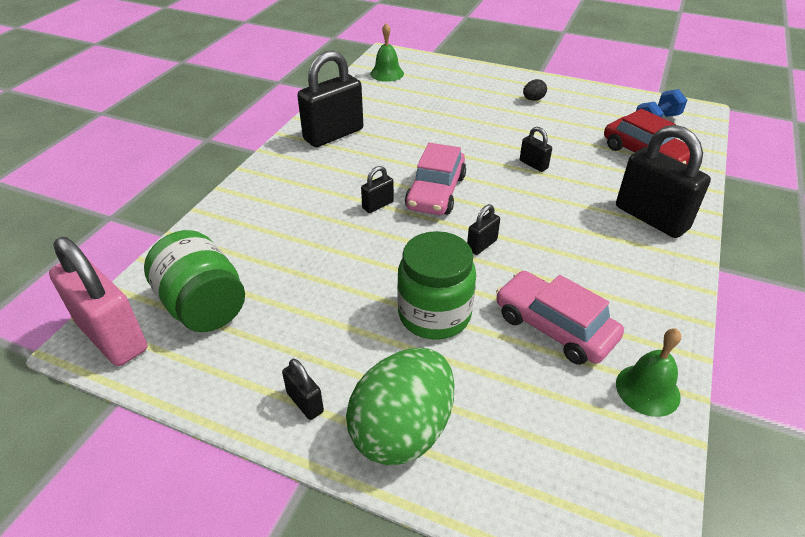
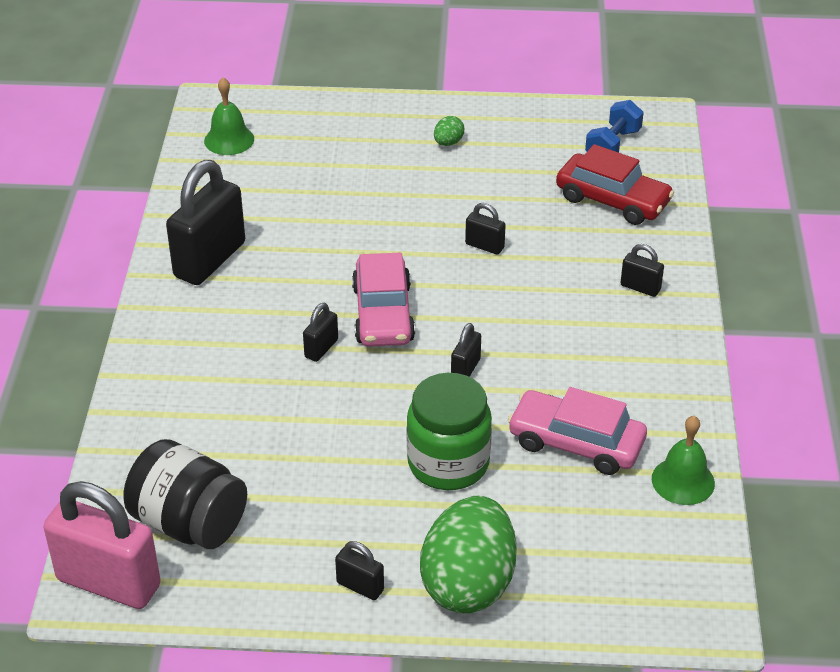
camera: 20 degrees left, 0 degrees up
(203, 306) = (189, 523): green jar -> black jar
(533, 99) = (448, 143): black egg -> green egg
(651, 218) = (640, 287): black padlock -> black padlock, size x0.46

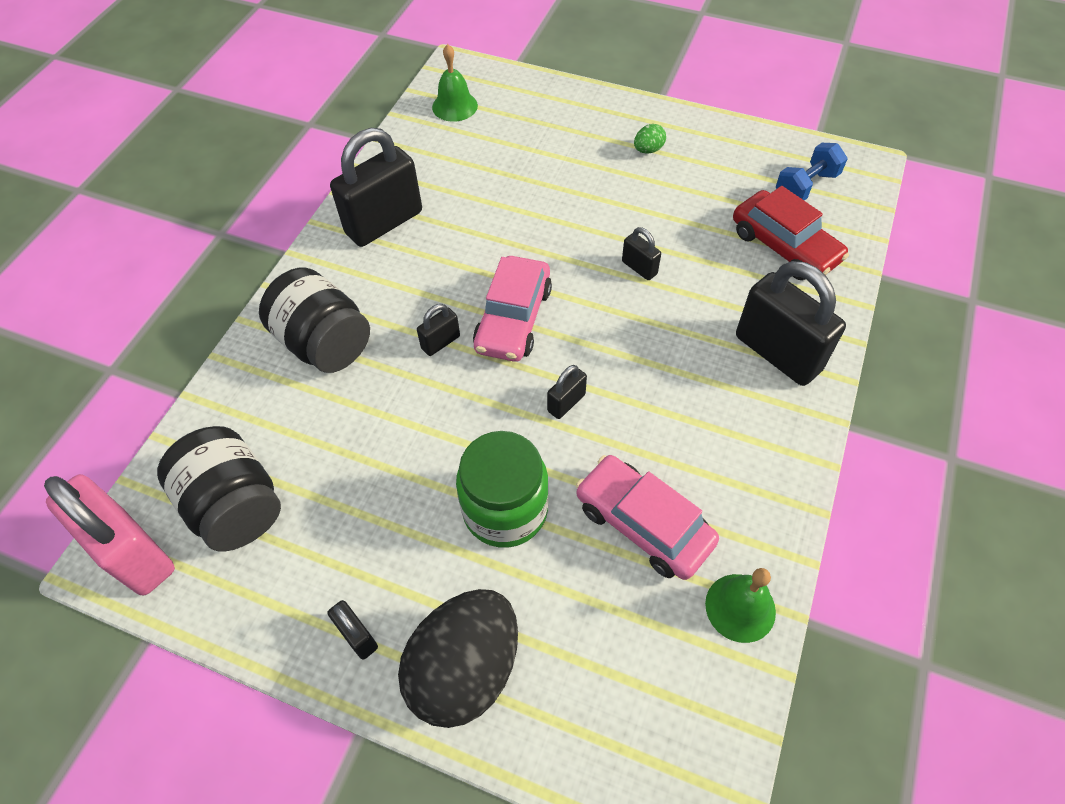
camera: 20 degrees right, 15 degrees up
(204, 375) = (324, 343): none -> black jar
(468, 583) = (465, 669): green egg -> black egg
(640, 287) = (777, 353): black padlock -> black padlock, size x2.18

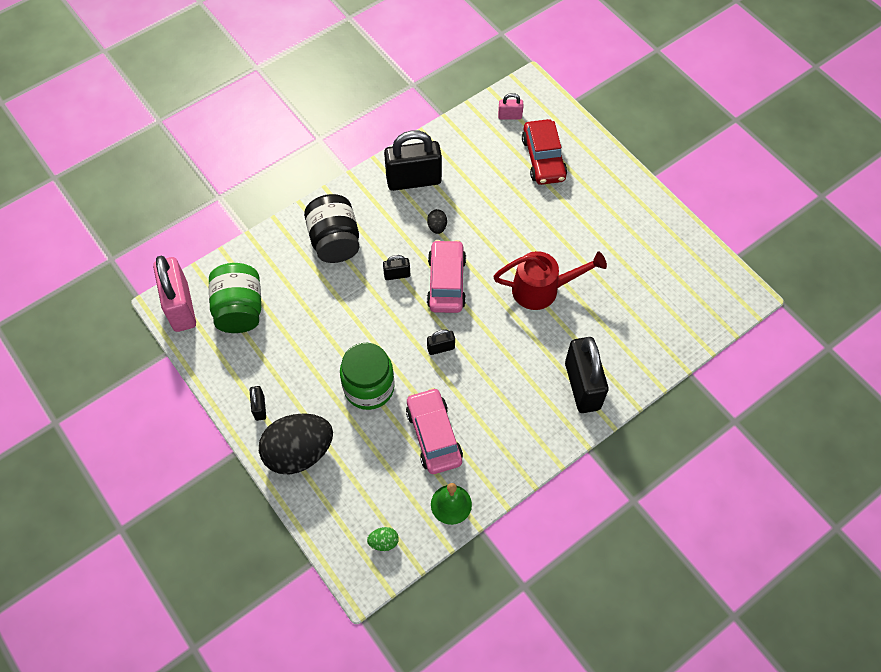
camera: 30 degrees right, 5 degrees up
(235, 506) = (239, 309): black jar -> green jar
(453, 261) = (437, 227): none -> black egg
(454, 106) = (510, 116): green bell -> pink padlock
(513, 319) = (446, 282): pink car -> pink car turned 135 degrees clockwise
(639, 268) = (542, 289): black padlock -> red watering can
(648, 150) = (610, 211): green egg -> green egg (383, 542)
(784, 246) = (643, 323): red car -> red car (543, 159)
(806, 186) = (692, 290): blue dumbbell -> none

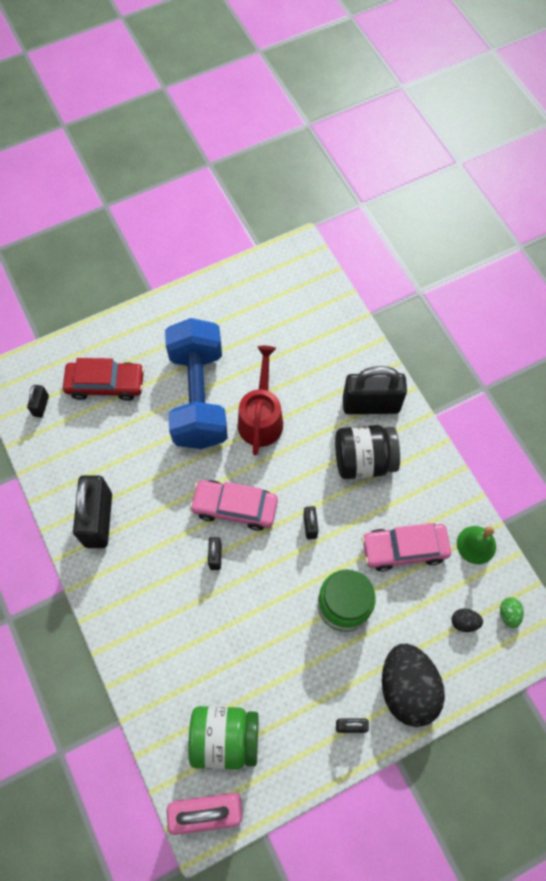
camera: 80 degrees left, 5 degrees up
(335, 241) = (158, 618): black jar -> black jar (363, 460)
(437, 227) = (165, 505): black egg -> black egg (464, 622)
(510, 116) = (41, 406): pink padlock -> black padlock
(550, 233) = (198, 397): none -> blue dumbbell

